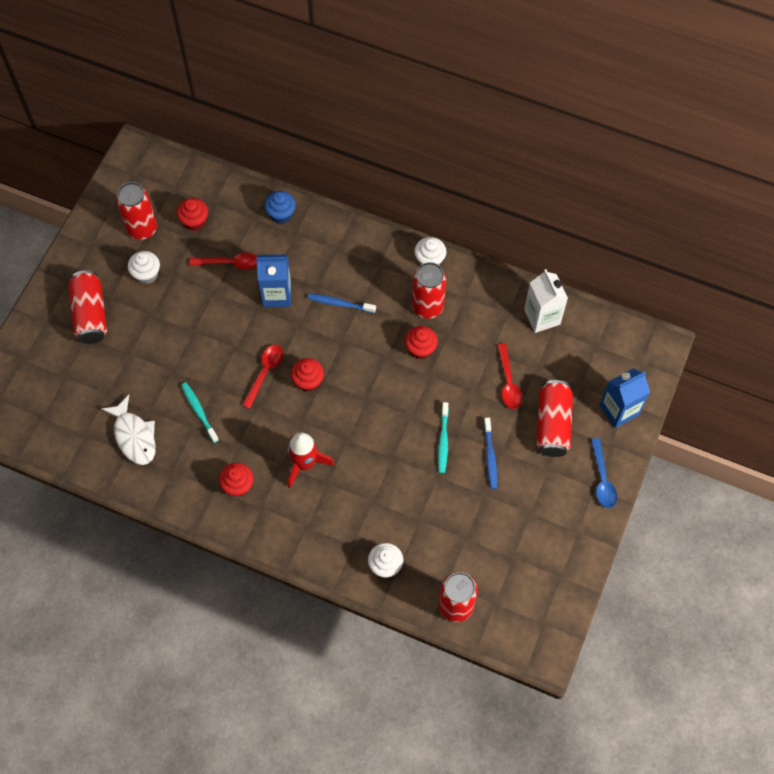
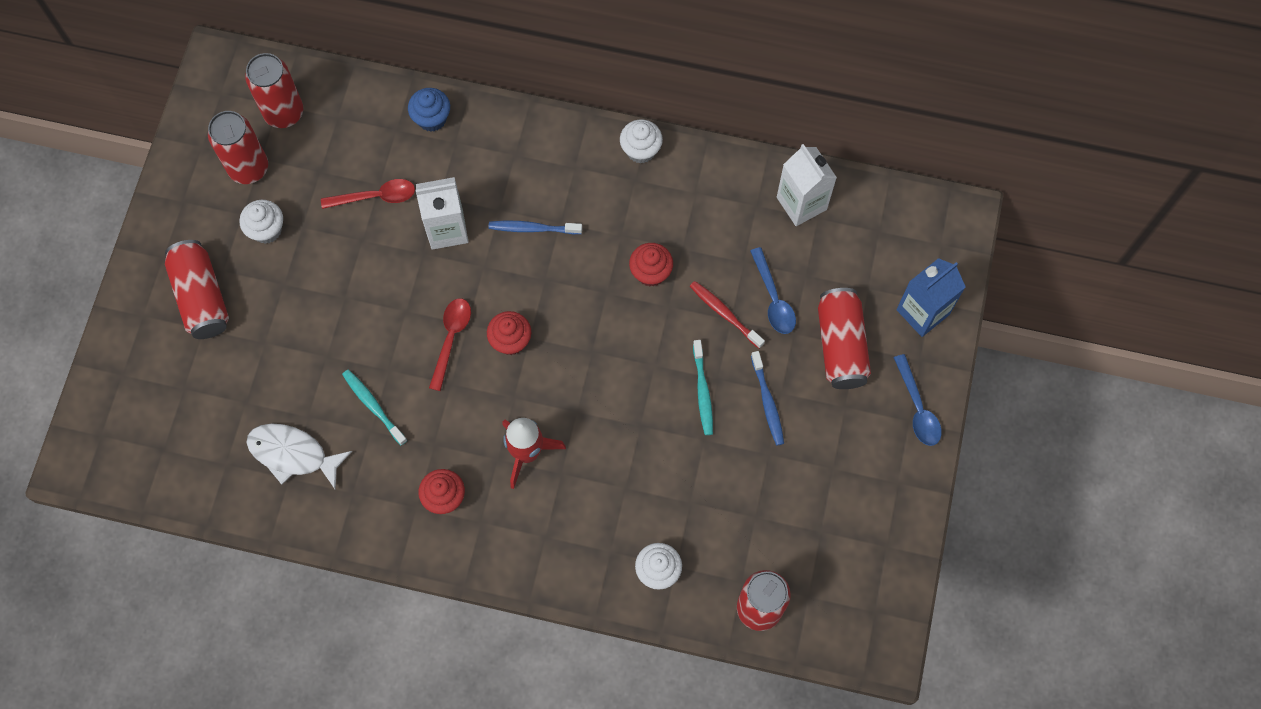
camera: 10 degrees left, 5 degrees up
(134, 436) = (293, 454): white fish -> white fish turned 150 degrees clockwise
(195, 221) = (317, 147): red cupcake -> none
(277, 294) = (447, 229): blue carton -> white carton
(427, 307) = (649, 214): red can -> red can (284, 113)
(470, 387) = (724, 314): none -> red toothbrush
(508, 382) = (773, 299): red spoon -> blue spoon

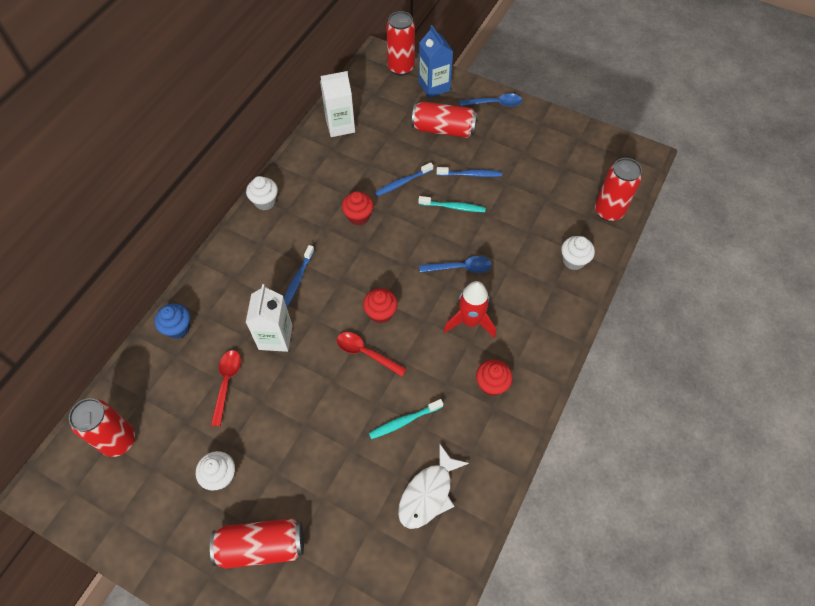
camera: 75 degrees left, 10 degrees down
(249, 168) = (156, 480): red can -> red can (401, 68)
(724, 314) = (402, 183): red toothbrush -> blue toothbrush
(773, 299) = (401, 155): blue spoon -> blue spoon (460, 268)

